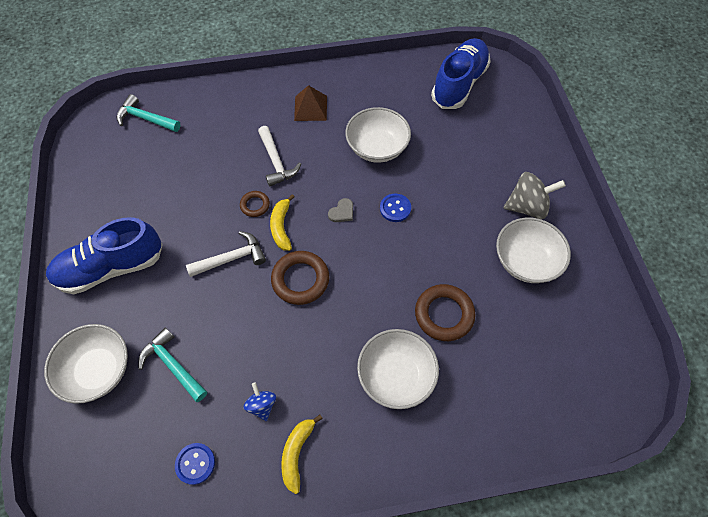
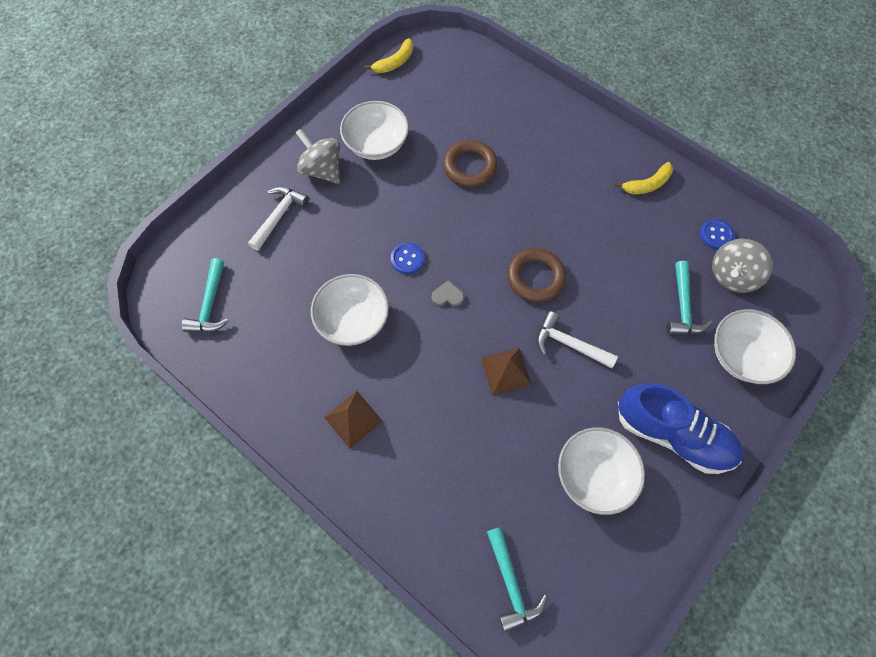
camera: 130 degrees left, 5 degrees up
(153, 435) = (731, 275): none -> grey spinning top
(255, 205) = (505, 371): brown ring -> brown pyramid
(262, 405) = (643, 227): blue spinning top -> none
(276, 162) = (445, 394): white hammer -> white hammer (279, 216)
(281, 227) = (505, 331): yellow banana -> yellow banana (394, 62)
(396, 375) = (542, 166): white bowl -> white bowl (594, 474)
(459, 84) = (210, 305): blue shoe -> turquoise hammer

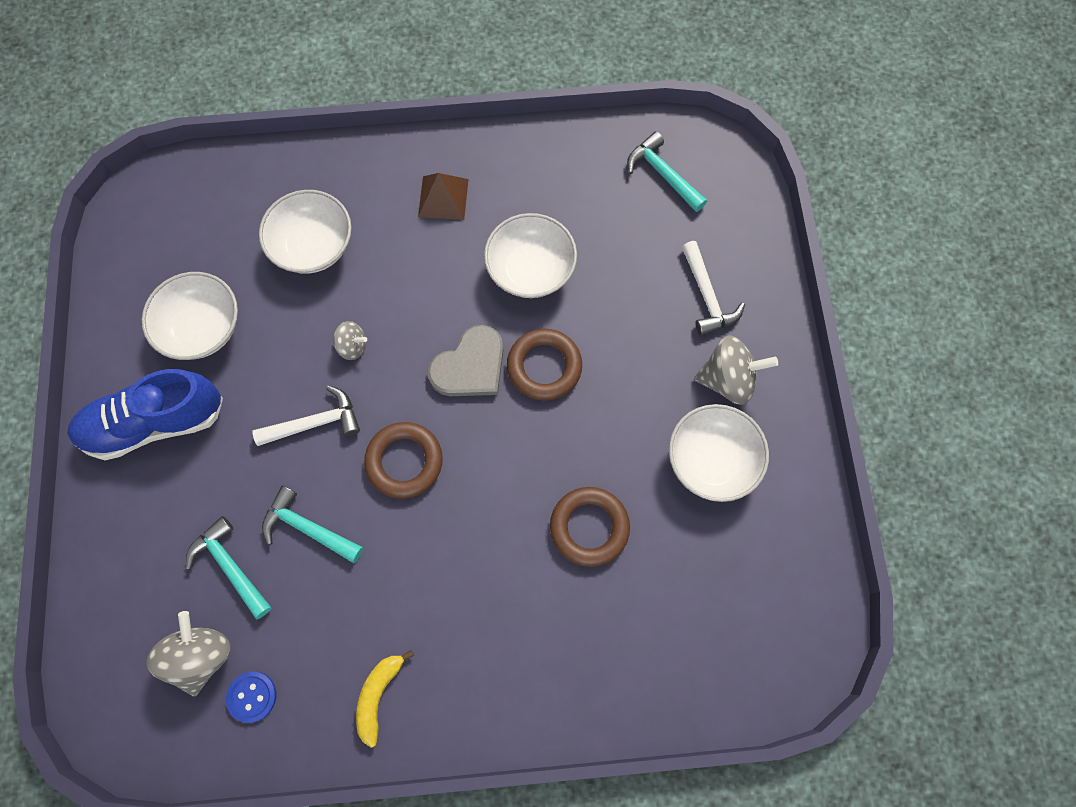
camera: 135 degrees right, 5 degrees up
(394, 62) = (817, 587): yellow banana -> none
(407, 259) = (544, 367): blue button -> brown ring
(447, 296) = (470, 366): grey heart -> grey heart, size x2.07
(505, 371) = (352, 346): brown pyramid -> grey spinning top
(511, 584) = (208, 197): turquoise hammer -> turquoise hammer (307, 528)
(741, 355) = (135, 564): white bowl -> white bowl (313, 246)

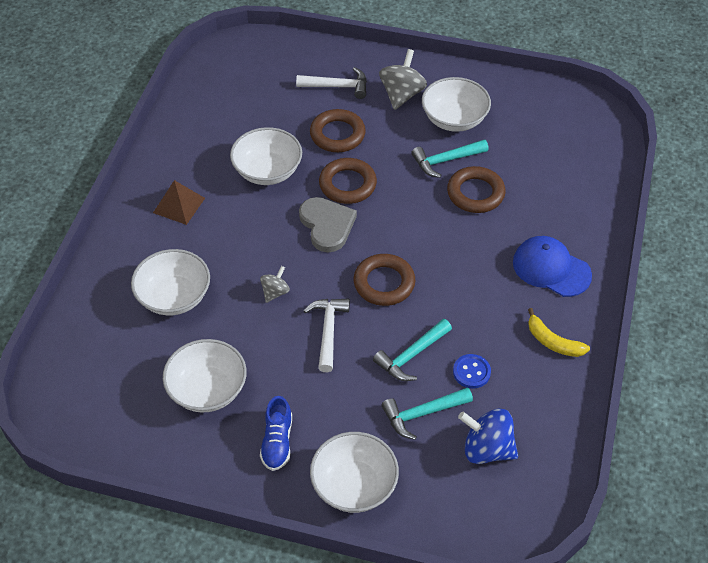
camera: 70 degrees left, 20 degrees down
(120, 521) = (354, 485): none -> white bowl
(155, 423) = (277, 442): blue shoe -> blue shoe, size x0.55
(201, 655) = (487, 449): grey spinning top -> blue spinning top
(252, 696) = (529, 421): blue button -> blue button (471, 372)
(496, 662) = (551, 268): none -> blue cap
(623, 326) = (337, 134): none -> brown ring
(662, 174) = (232, 80): turquoise hammer -> turquoise hammer (445, 161)

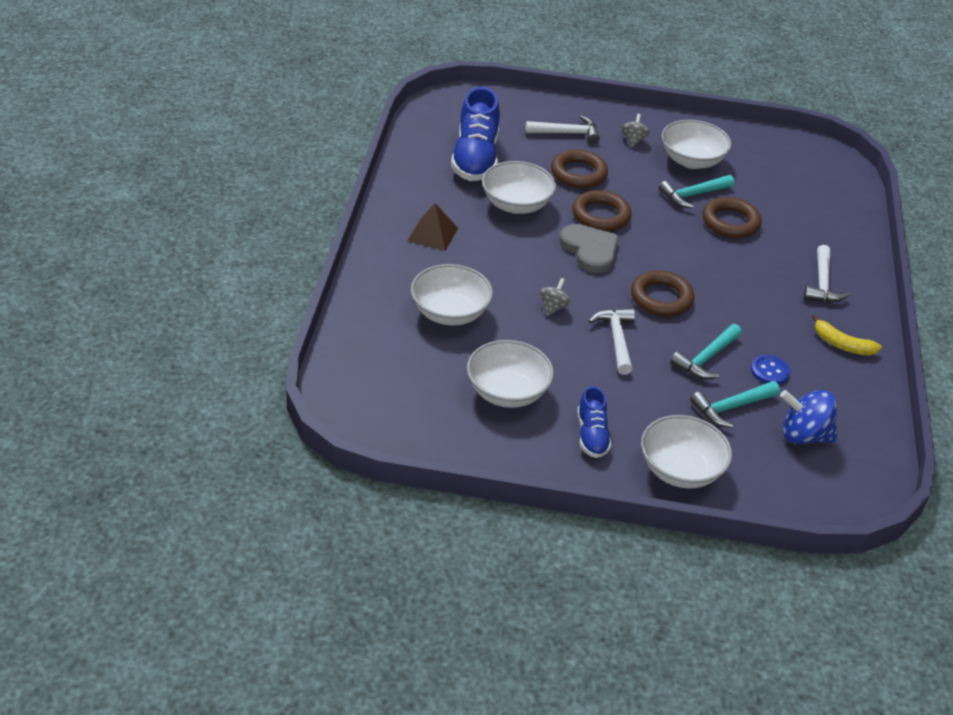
camera: 10 degrees left, 10 degrees down
(240, 116) = (475, 158): none -> blue shoe
(402, 94) = (633, 140): grey spinning top -> grey spinning top, size x0.56
(551, 268) = (822, 284): blue cap -> white hammer

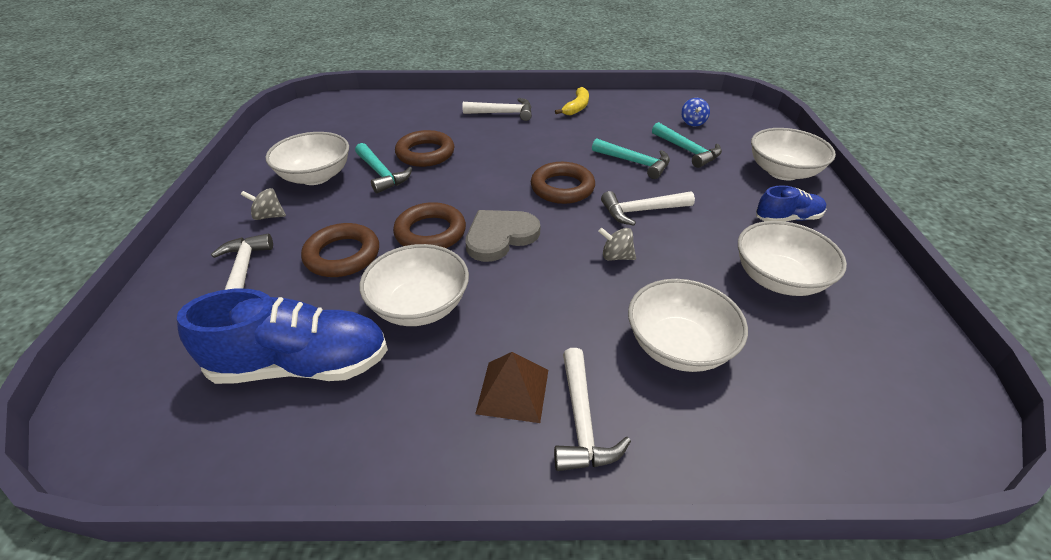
camera: 95 degrees left, 0 degrees up
(402, 257) = (582, 422): none -> white hammer
(769, 371) = (630, 135): blue button -> none
(803, 435) = (692, 122): blue spinning top -> blue spinning top, size x0.56

